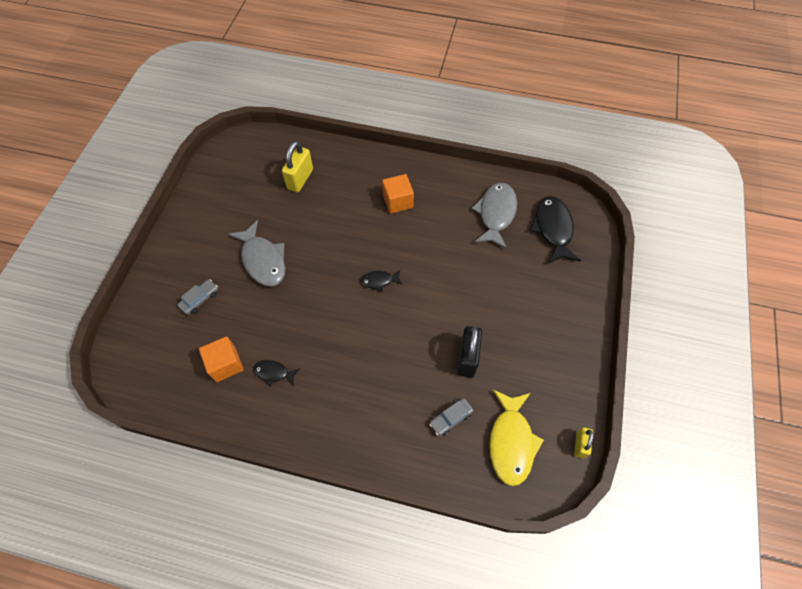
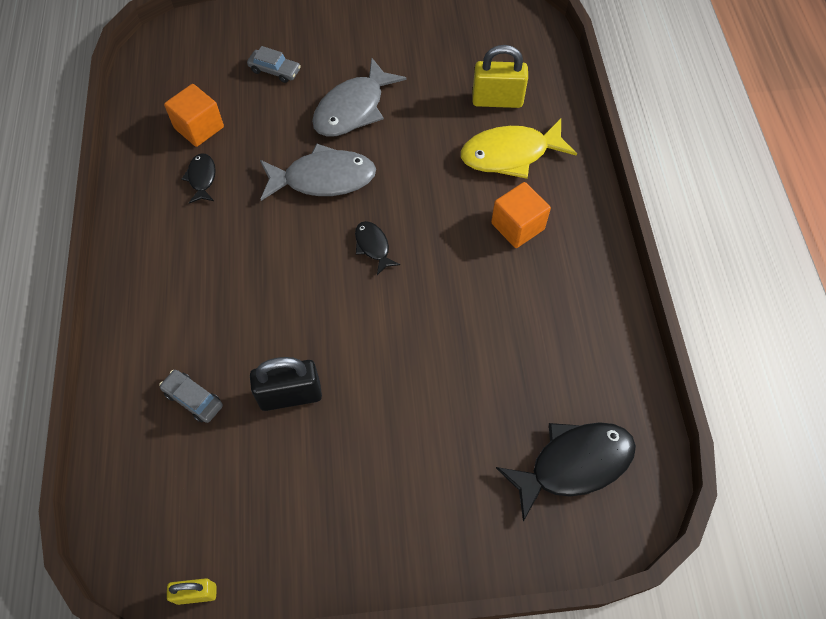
camera: 70 degrees right, 0 degrees up
(496, 214) = (560, 367): grey fish -> grey fish (323, 178)
(511, 442) = (178, 490): yellow fish -> yellow fish (510, 154)

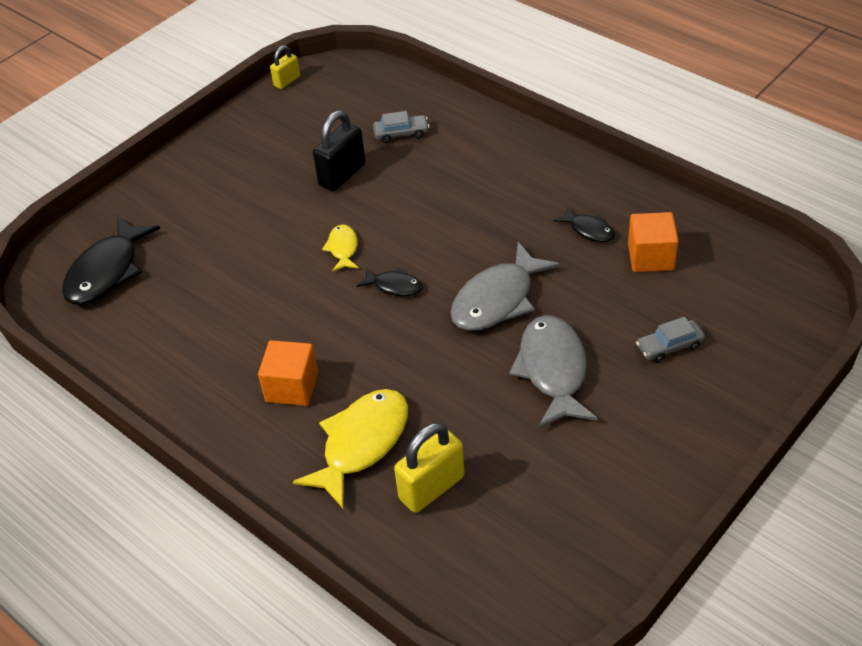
camera: 140 degrees right, 15 degrees down
(371, 313) = (343, 248): none -> yellow fish

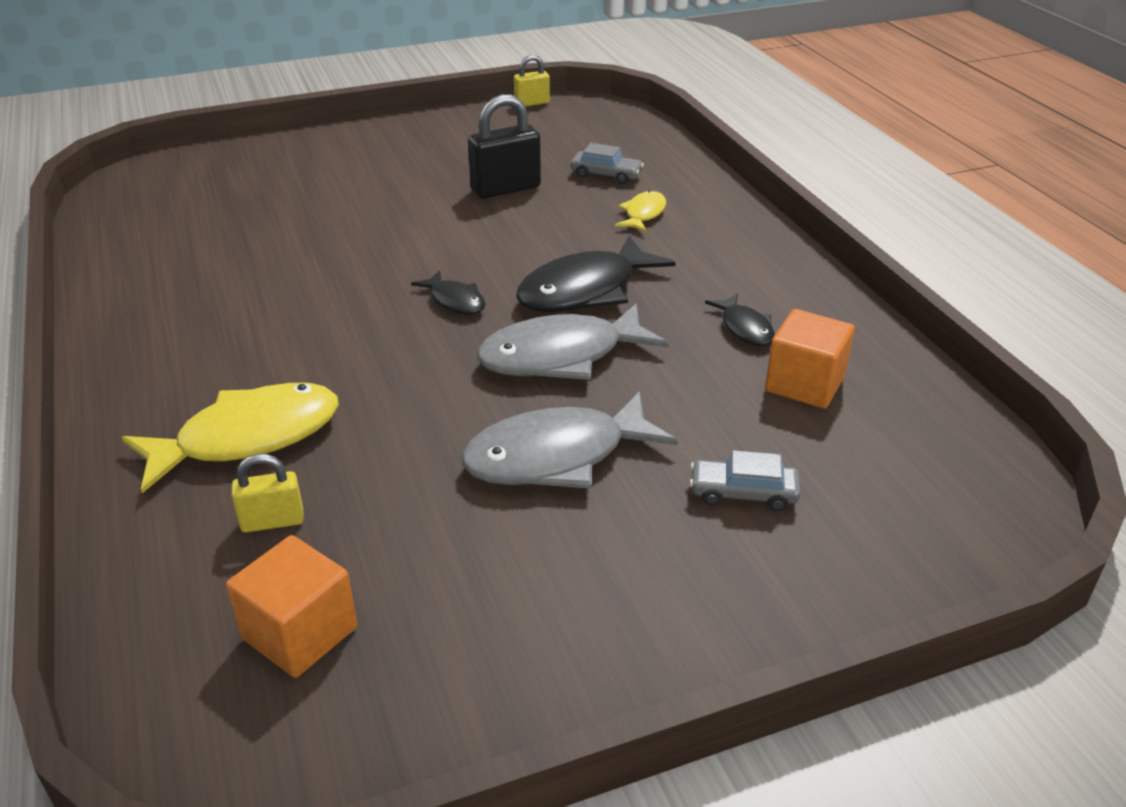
camera: 25 degrees right, 10 degrees down
(107, 271) = (191, 191): black fish -> black fish (585, 290)
(292, 387) = (240, 351): orange cube -> orange cube (300, 633)
(343, 248) = (437, 249): yellow fish -> yellow fish (643, 214)
(431, 488) = (272, 521): yellow padlock -> yellow padlock, size x0.59
(553, 370) = (556, 456): grey fish -> grey fish turned 135 degrees counterclockwise

